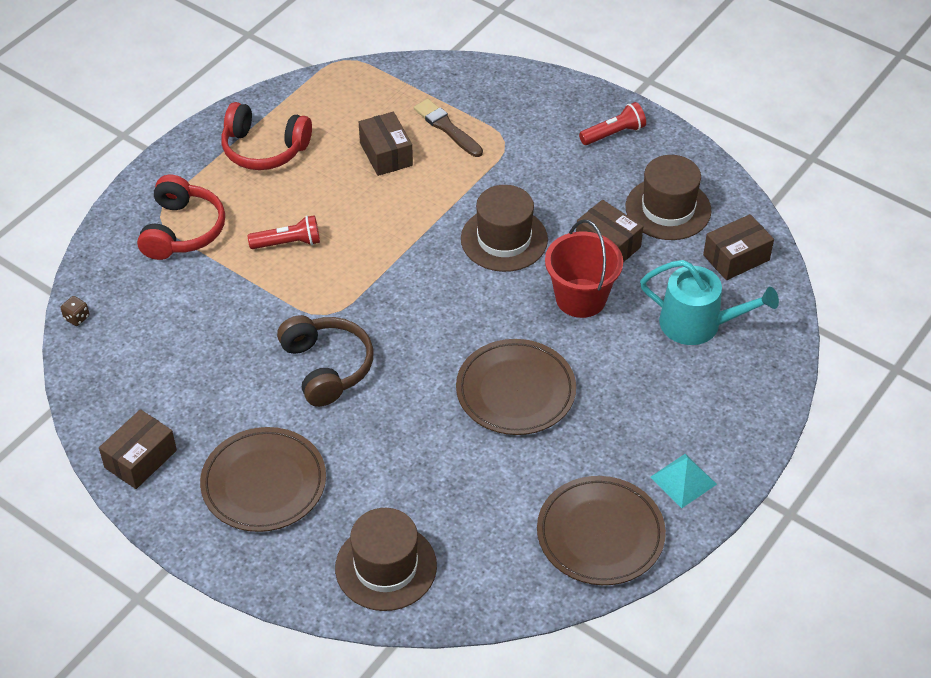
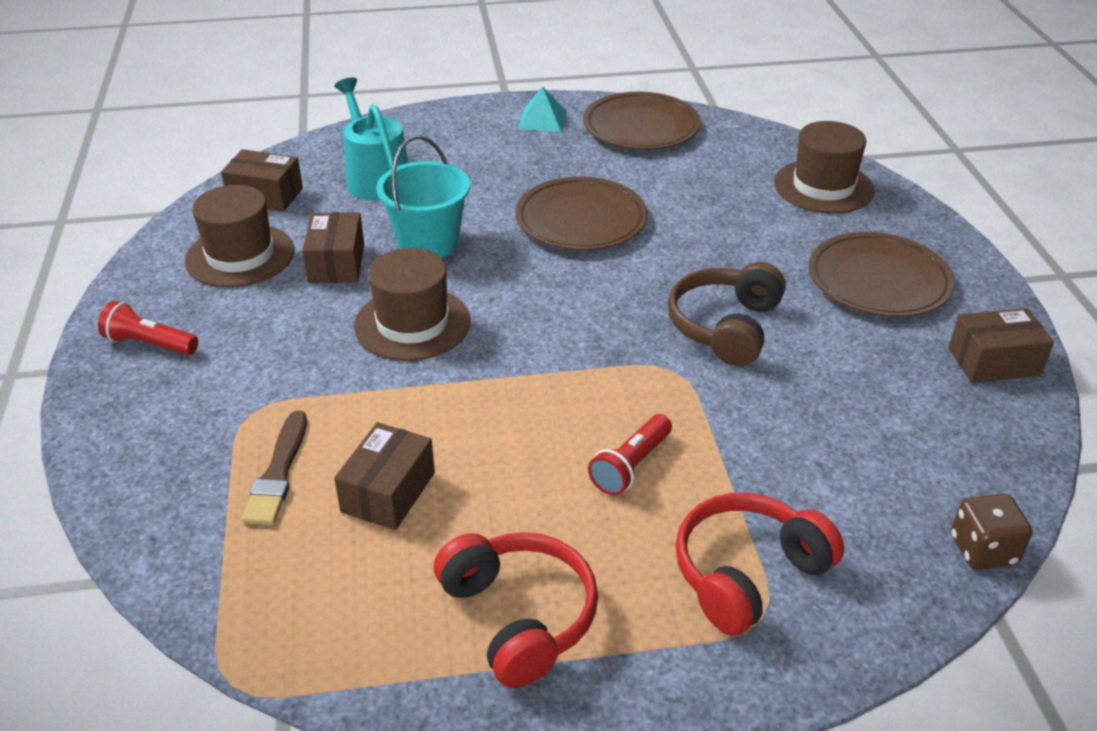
camera: 135 degrees left, 10 degrees down
(77, 318) = (983, 550): brown dice -> brown dice, size x1.69
(288, 243) = (631, 466): red flashlight -> red flashlight turned 90 degrees counterclockwise
(581, 298) = (428, 243): red bucket -> turquoise bucket

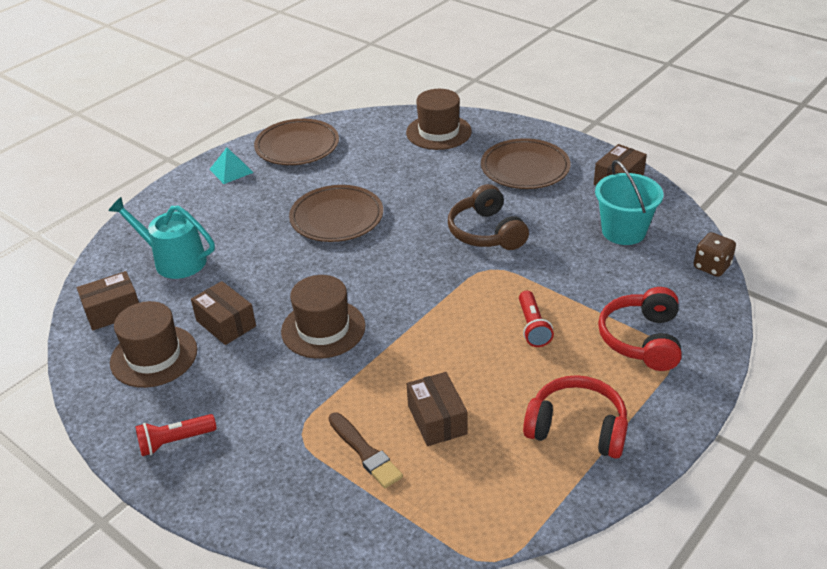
camera: 40 degrees left, 0 degrees up
(428, 243) = (266, 279): turquoise bucket -> turquoise bucket (623, 231)

